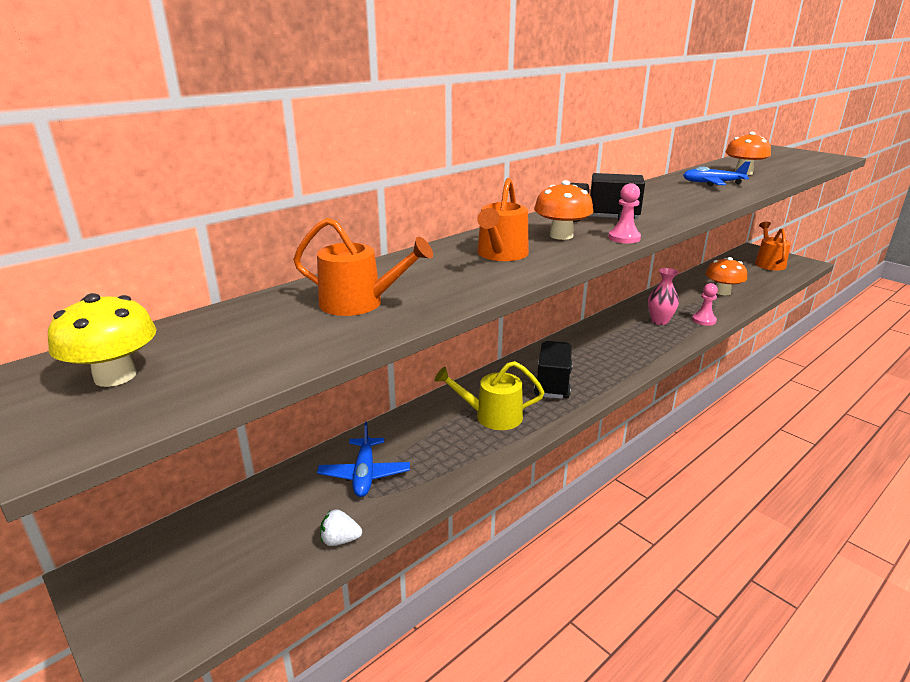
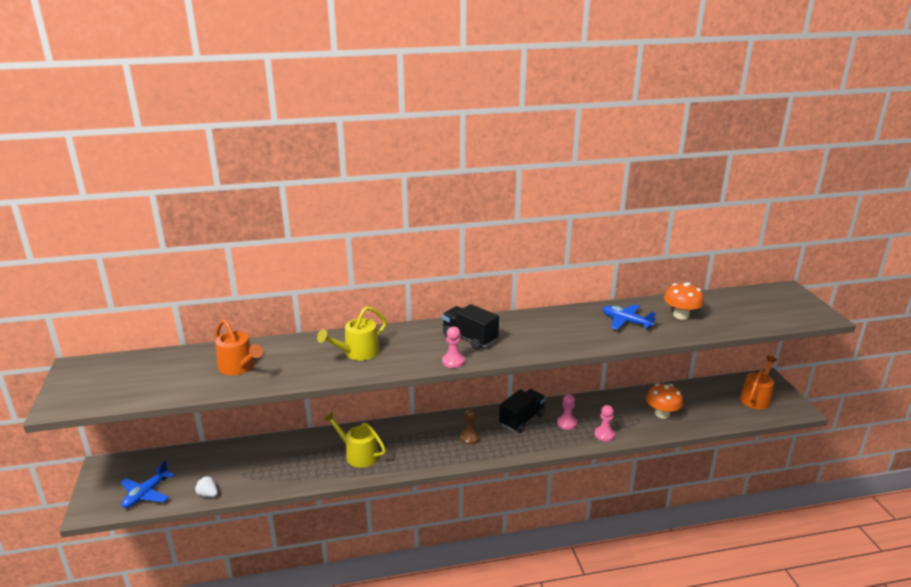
camera: 30 degrees right, 0 degrees up
(115, 376) = (103, 378): yellow mushroom -> none
(364, 474) = (254, 463): blue plane -> blue plane (146, 494)
(501, 254) = (357, 353): orange watering can -> yellow watering can
(553, 383) = (422, 446): black truck -> black truck (522, 420)
(561, 235) = (418, 347): orange mushroom -> none
(590, 360) = (470, 438): none -> brown pawn
(659, 321) = (566, 423): pink vase -> pink pawn

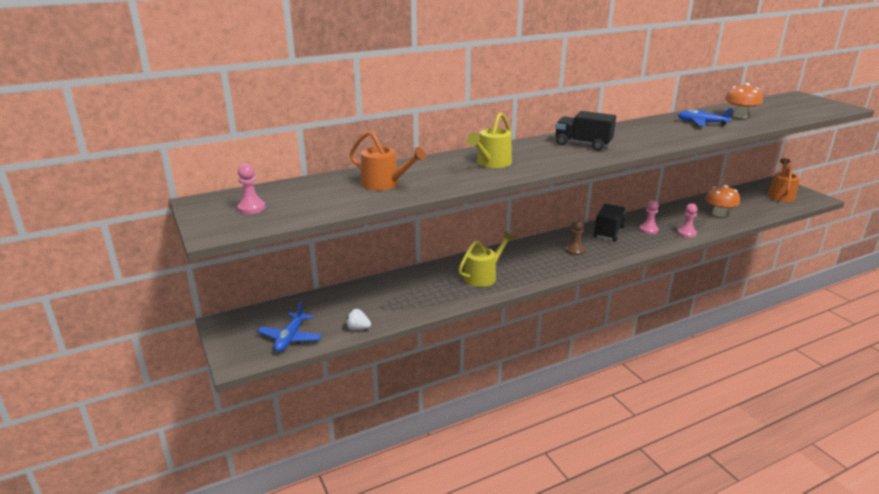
camera: 15 degrees left, 0 degrees up
(358, 454) = (483, 276): yellow watering can -> yellow watering can turned 120 degrees clockwise
(453, 361) = (587, 160): pink pawn -> pink pawn (251, 208)

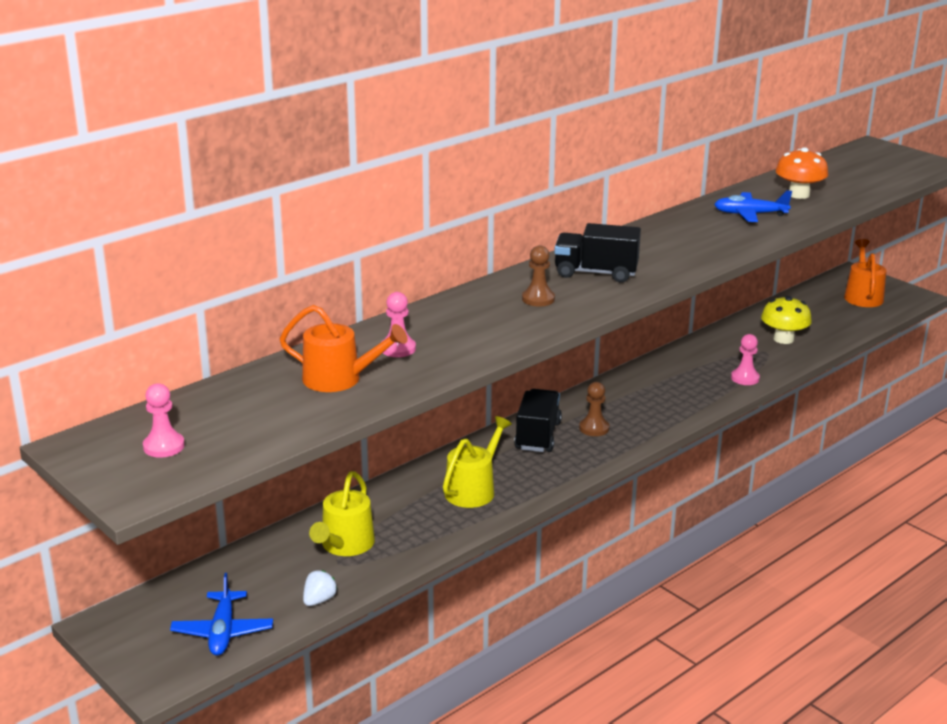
camera: 15 degrees left, 0 degrees up
(358, 328) = (319, 600): white strawberry -> white strawberry turned 120 degrees clockwise
(491, 163) = (478, 322): yellow watering can -> yellow watering can (345, 545)
(537, 154) = (538, 299): none -> brown pawn
(608, 232) = (634, 391): black truck -> black truck (538, 436)
(648, 230) = (690, 379): pink pawn -> pink pawn (398, 349)
(719, 214) = (783, 339): orange mushroom -> yellow mushroom

